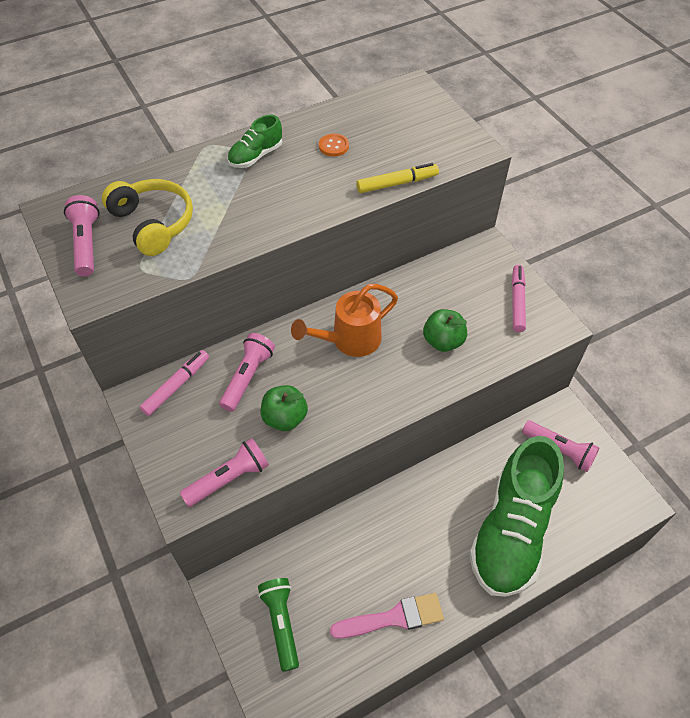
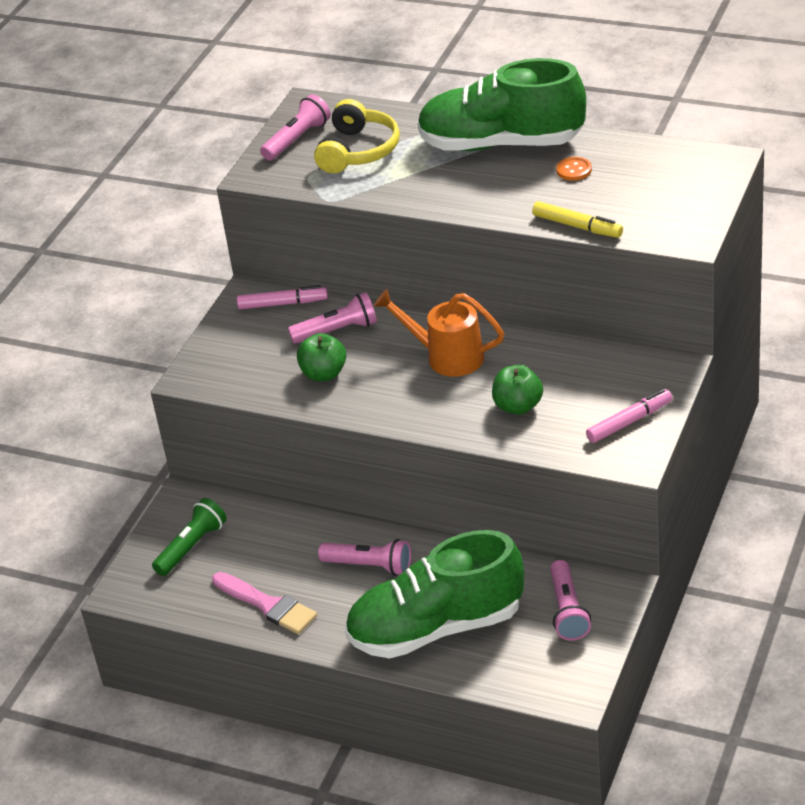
camera: 55 degrees right, 15 degrees down
(229, 479) = (235, 383): pink flashlight -> pink flashlight (369, 566)
(256, 156) = (501, 144): green shoe -> green shoe, size x2.29

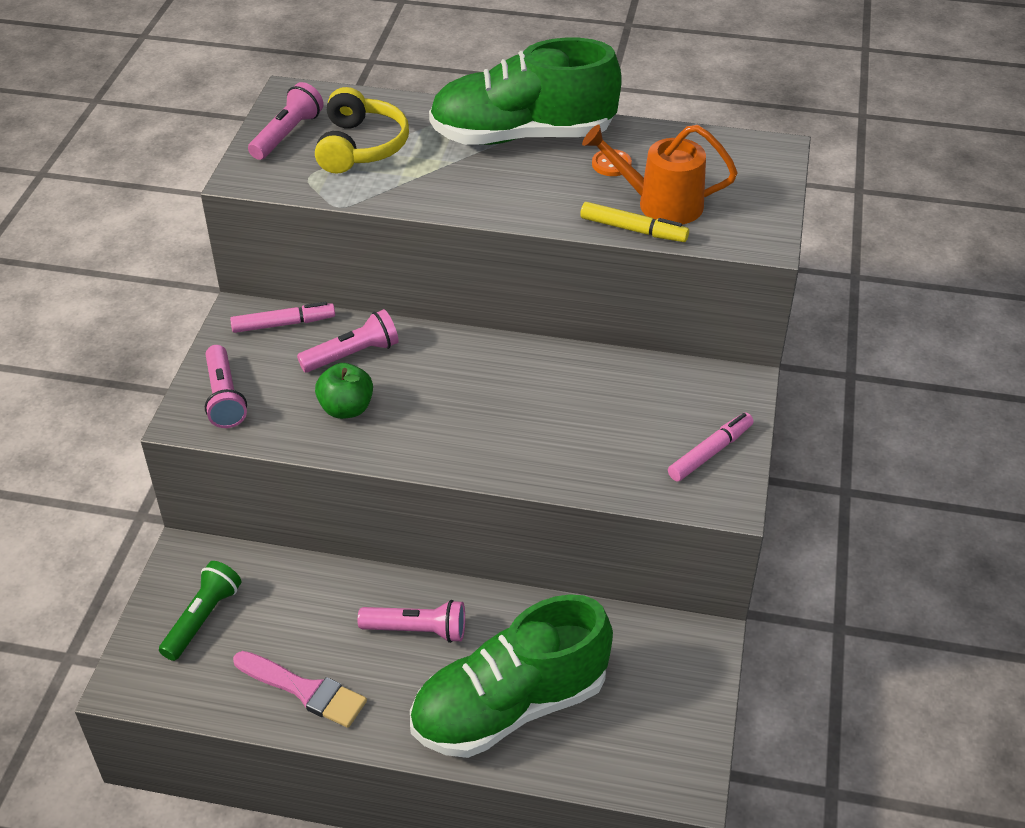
camera: 15 degrees left, 5 degrees up
(446, 356) = (484, 381): orange watering can -> orange watering can (659, 204)
(518, 406) = (580, 439): green apple -> none
(567, 610) = (655, 672): pink flashlight -> pink flashlight (224, 397)

